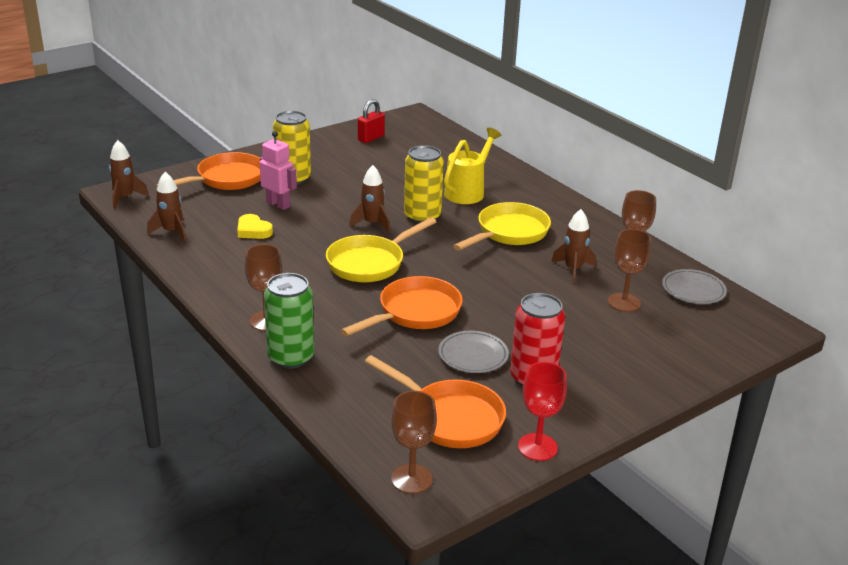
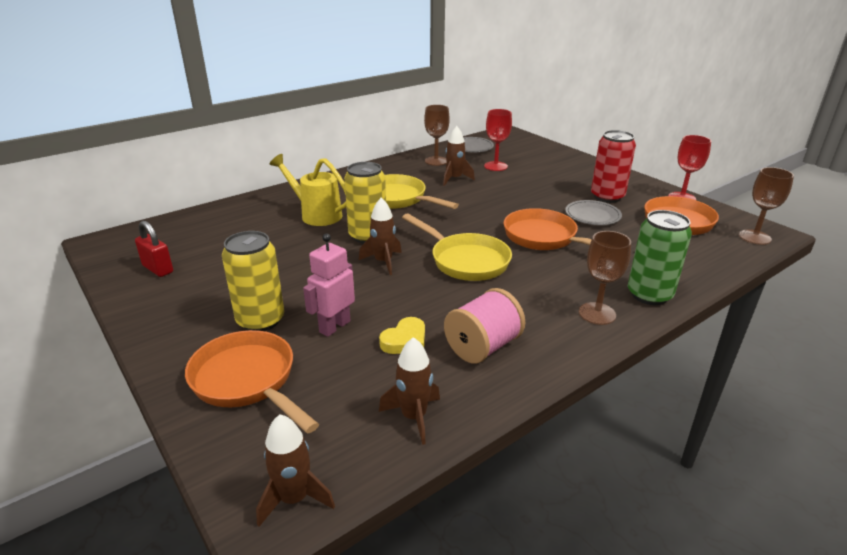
camera: 90 degrees left, 0 degrees up
(235, 261) = (482, 347): none -> pink spool
(624, 302) = (495, 166): brown goblet -> red goblet

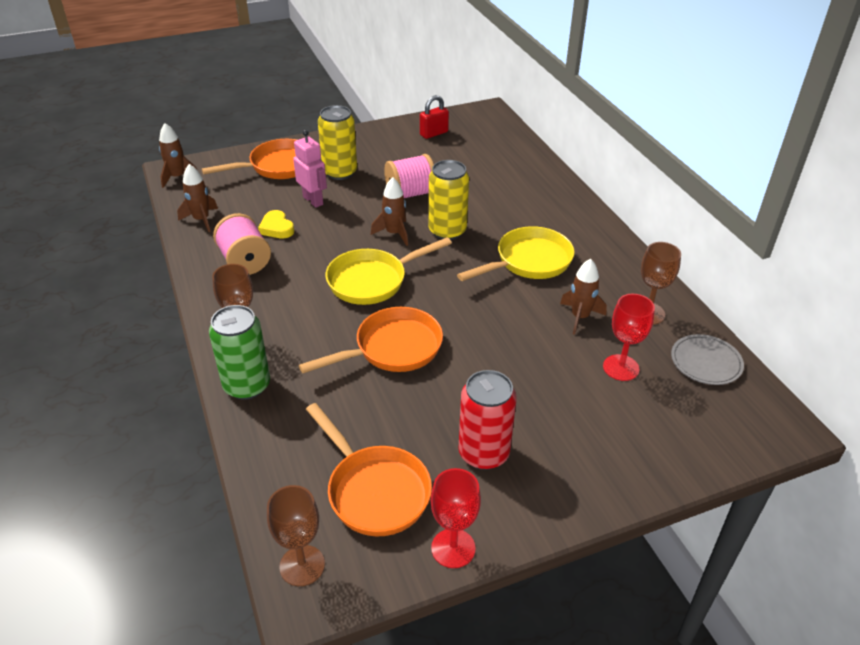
camera: 105 degrees right, 10 degrees up
(304, 264) = (410, 194): none -> pink spool
(316, 215) = (505, 206): yellow watering can -> none
(592, 216) = (431, 412): grey plate -> none

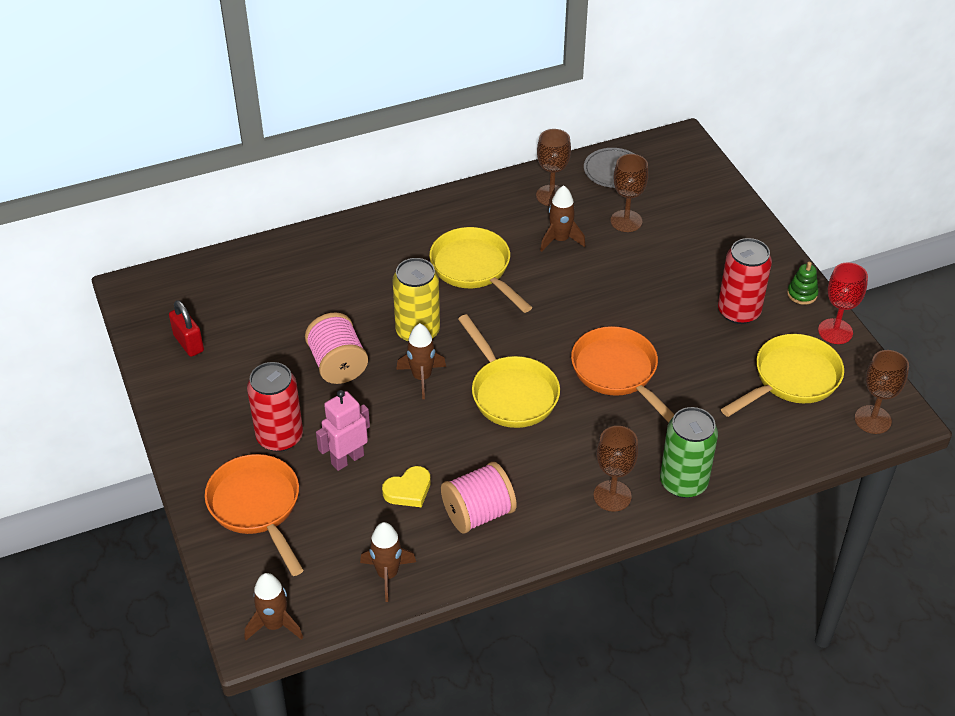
camera: 90 degrees left, 5 degrees up
(340, 172) = (280, 437): yellow can -> red can
(374, 490) = (791, 379): orange pan -> yellow pan
(518, 521) = (802, 294): none -> green stacking toy
(621, 368) = (626, 221): red goblet -> brown goblet

